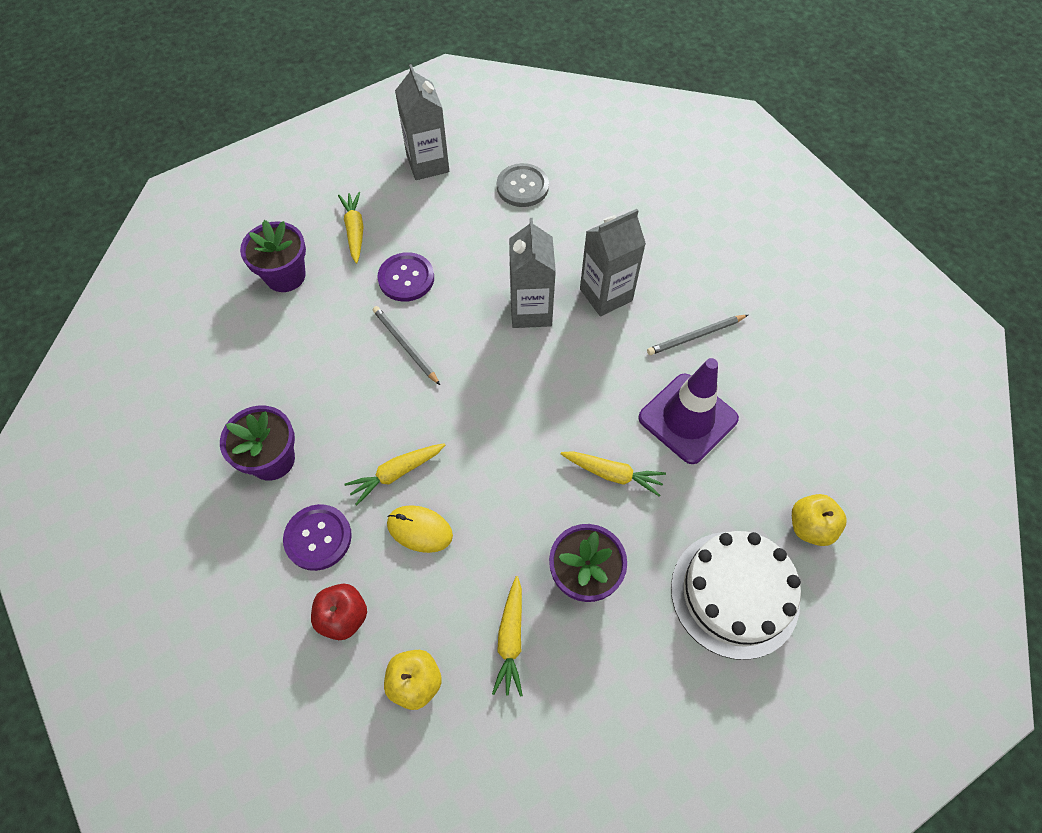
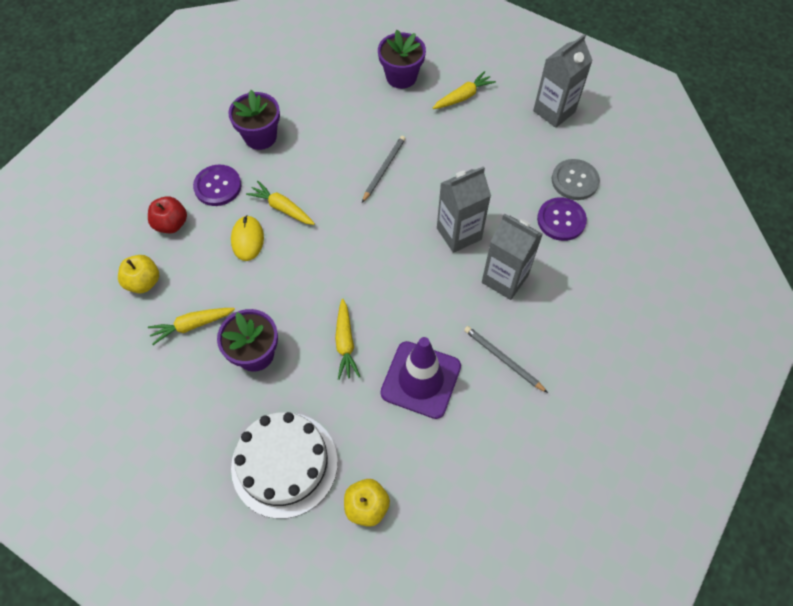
camera: 65 degrees right, 0 degrees up
(406, 278) = (441, 144): purple button -> purple button (561, 220)

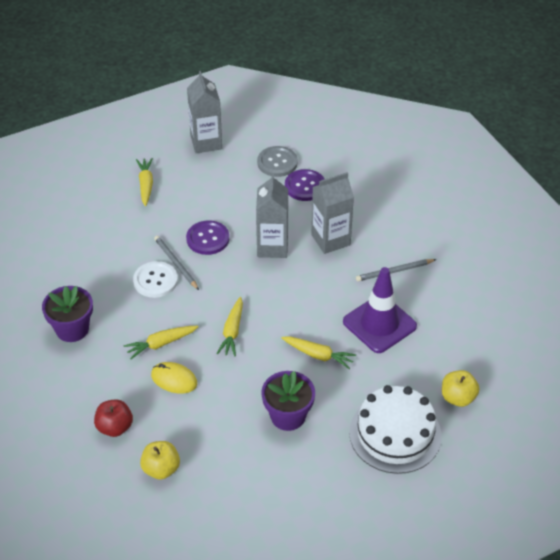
camera: 60 degrees left, 15 degrees down
(192, 325) = (231, 449): yellow carrot -> yellow carrot (232, 331)
(217, 186) = (101, 379): purple button -> purple button (207, 239)
(353, 165) = (155, 280): none -> white button
(401, 77) = (91, 212): purple flower pot -> none

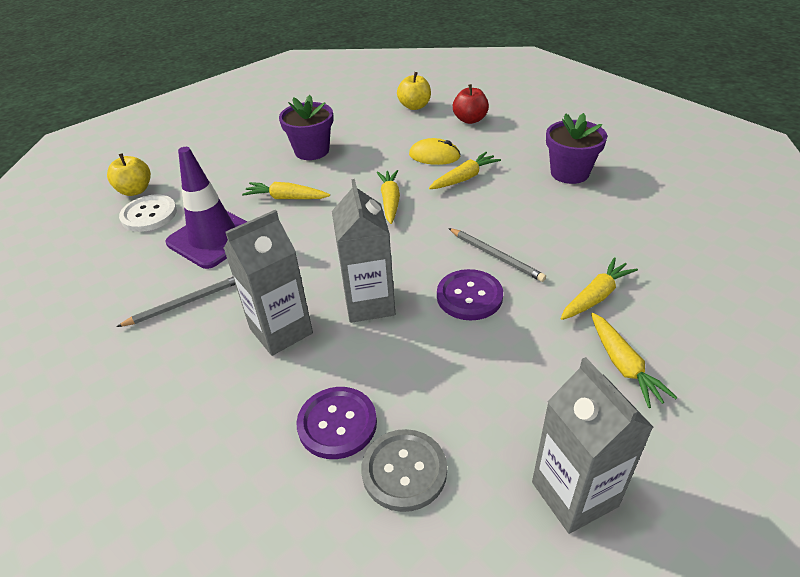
camera: 170 degrees right, 5 degrees down
(131, 223) = (595, 296): none -> yellow carrot
(155, 280) = (510, 232): white button -> white button (149, 215)
(395, 434) = (206, 156): white cake -> none

